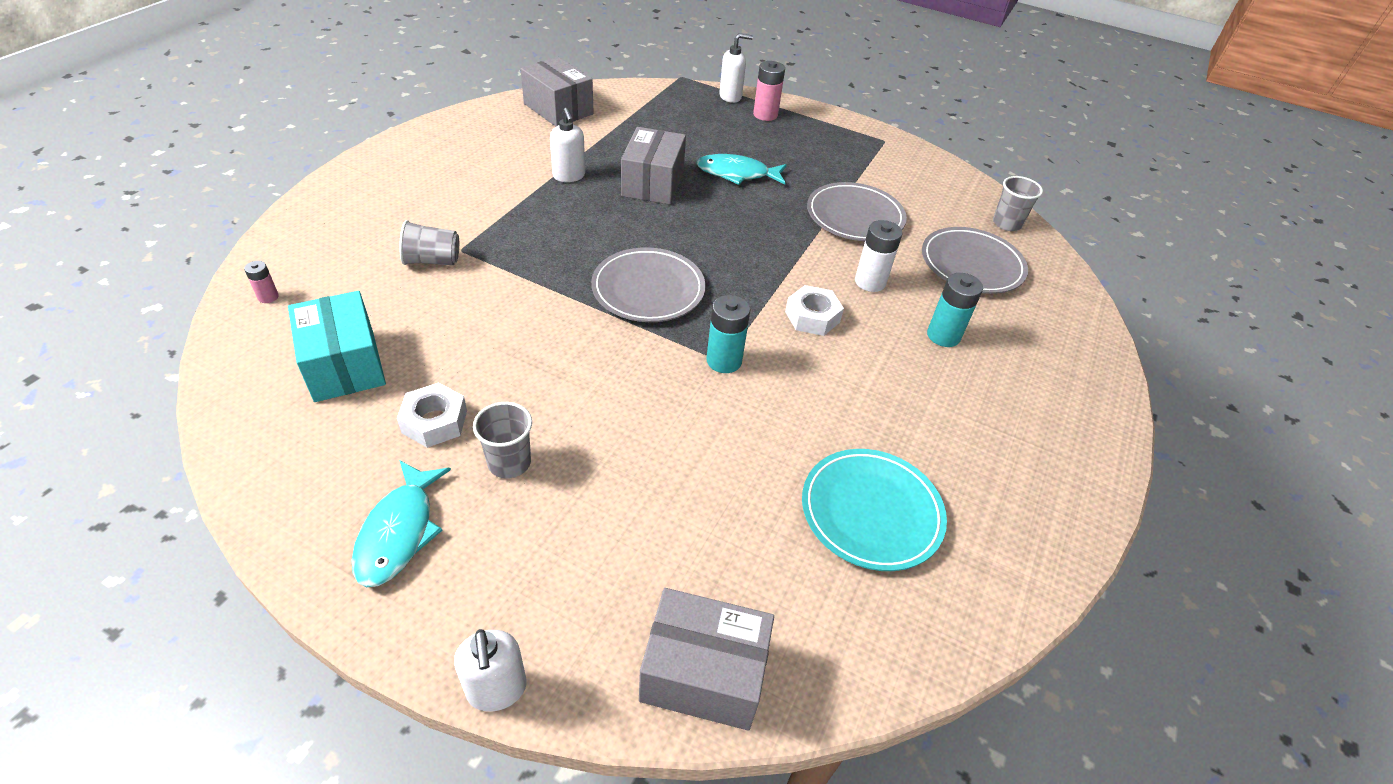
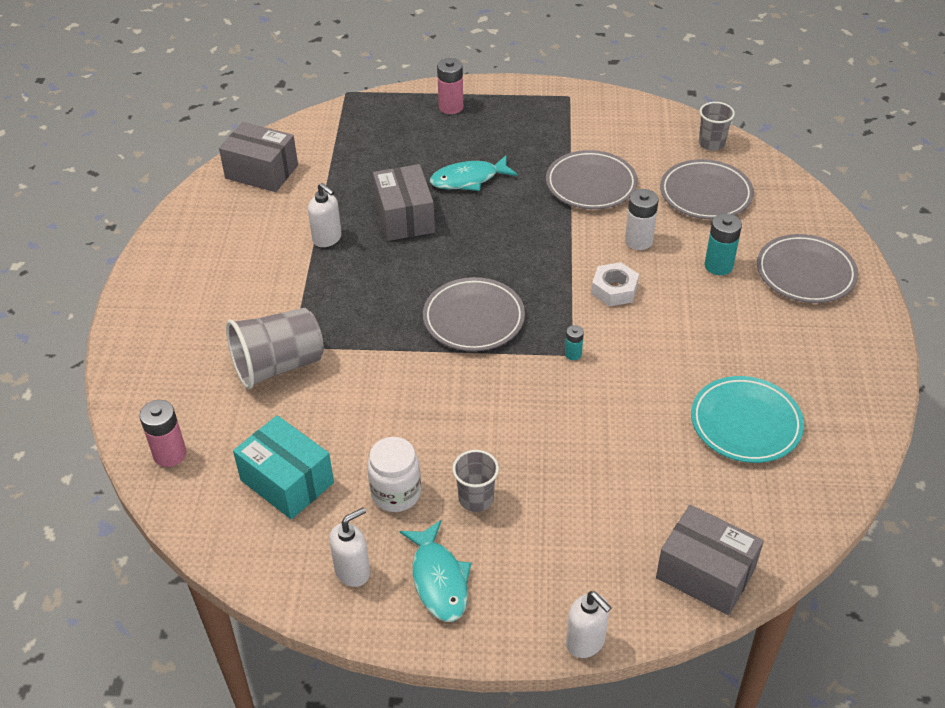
camera: 20 degrees left, 0 degrees up
(268, 297) = (170, 454): pink battery -> pink battery, size x1.82
(432, 261) = (278, 366): grey cup -> grey cup, size x1.71
(435, 421) = (396, 493): white nut -> white jar
(703, 673) = (705, 573): grey box -> grey box turned 45 degrees clockwise
(724, 361) = (573, 354): turquoise battery -> turquoise battery, size x0.55
(730, 97) = (407, 98): white soap dispenser -> white soap dispenser (353, 571)
(1042, 379) = (805, 273): none -> grey plate

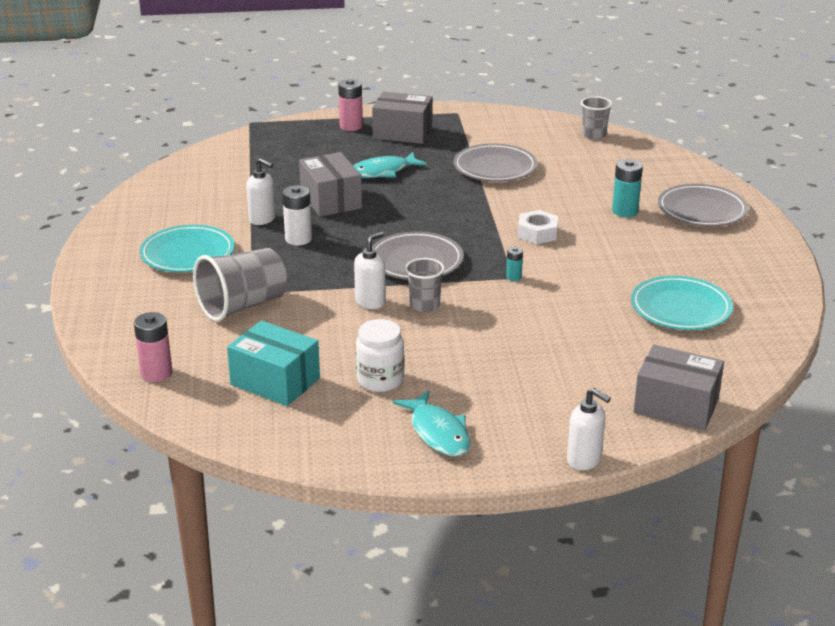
camera: 10 degrees left, 15 degrees down
(239, 282) = (187, 254): none -> turquoise plate
(261, 172) = (186, 179): grey box -> grey box (402, 133)
(353, 571) = (356, 435): white soap dispenser -> white soap dispenser (370, 302)
(476, 498) = (455, 377): grey cup -> grey cup (424, 305)
(638, 241) = (549, 200): white battery -> white battery (298, 239)
(705, 194) = (599, 167): grey plate -> none

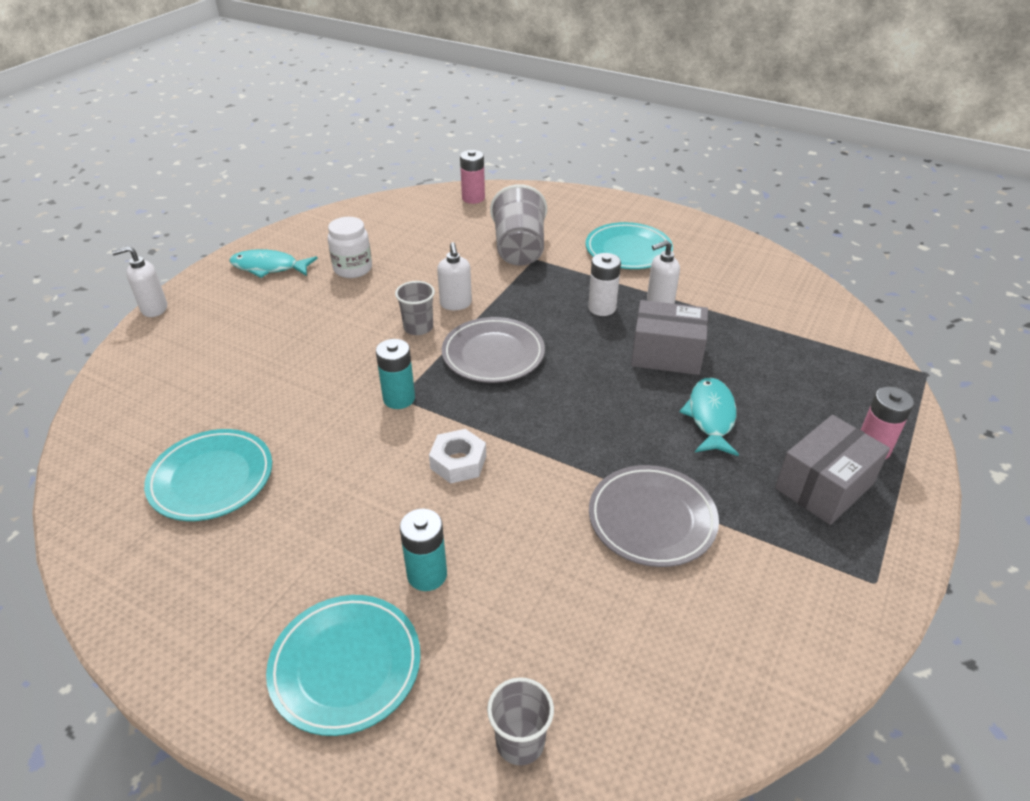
camera: 125 degrees right, 10 degrees up
(275, 381) = (408, 232): turquoise box -> none
(513, 277) = (399, 398): turquoise battery -> turquoise battery, size x1.82
(594, 135) = (687, 715): grey cup -> grey cup (520, 742)
(676, 406) = (123, 383): grey box -> none
(702, 210) = (346, 666): grey plate -> turquoise plate

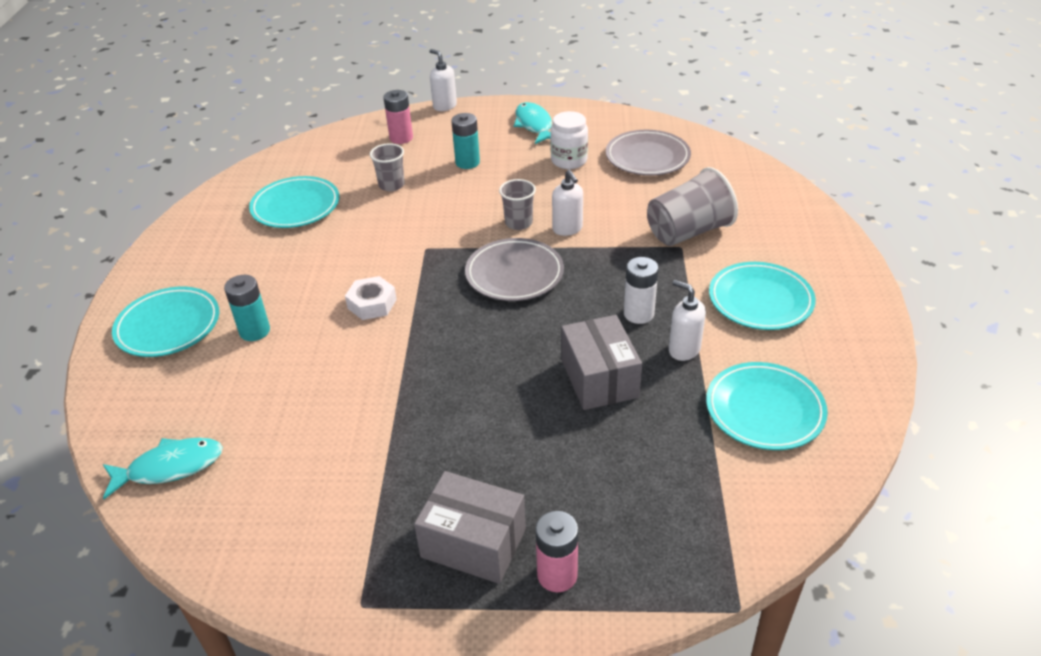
camera: 65 degrees right, 0 degrees up
(399, 398) = (424, 248): turquoise battery -> turquoise battery (467, 162)
(456, 304) = (567, 229): white soap dispenser -> white soap dispenser turned 75 degrees counterclockwise
(473, 198) = (748, 175): pink battery -> pink battery (401, 138)
(520, 742) = (134, 424): grey cup -> grey cup (391, 185)
(652, 519) = (366, 431): grey plate -> grey plate (647, 157)
(710, 416) = (524, 435): turquoise fish -> turquoise fish (170, 467)
(745, 293) = (764, 410): none -> turquoise plate

